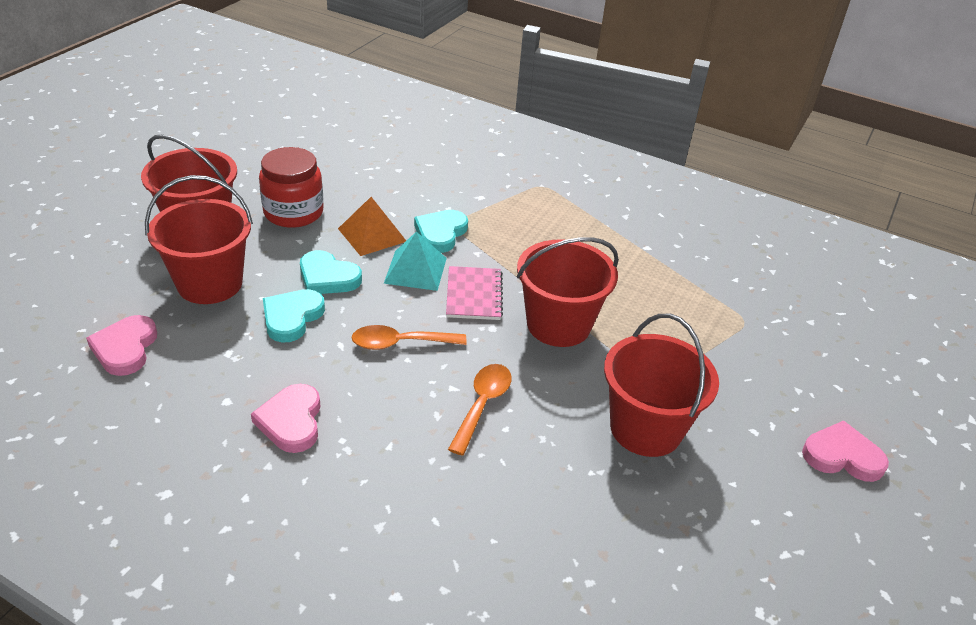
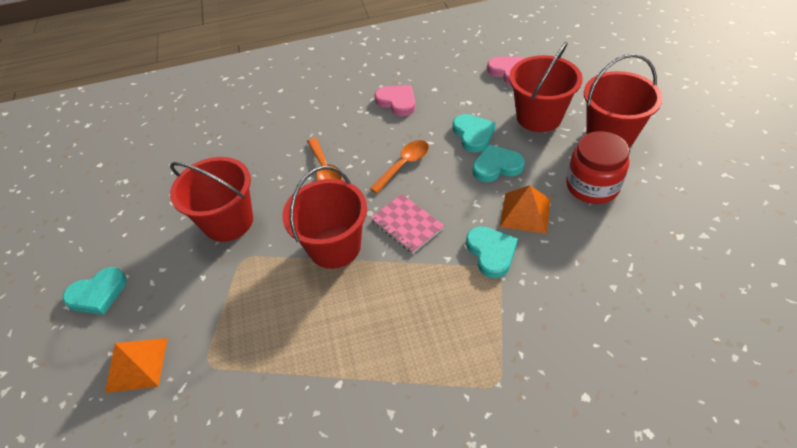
camera: 145 degrees right, 10 degrees up
(415, 270) = (462, 211): turquoise pyramid -> none
(813, 361) = (137, 364): none -> orange pyramid
(842, 456) = (98, 294): pink heart -> turquoise heart

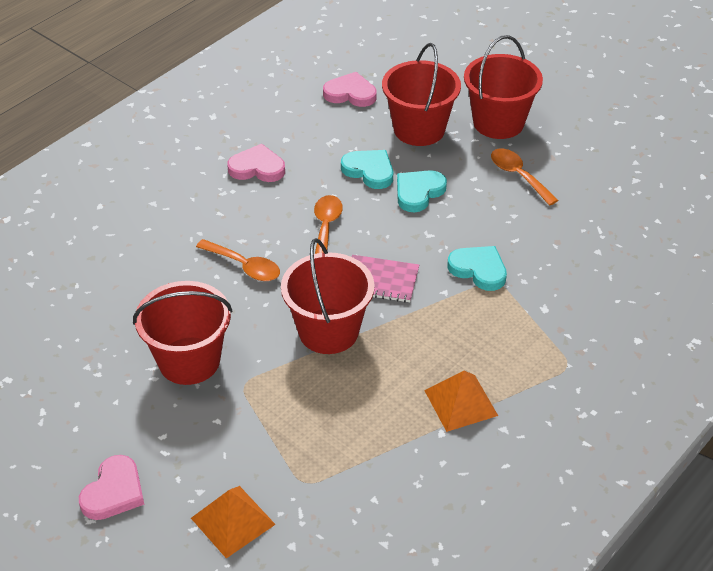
camera: 40 degrees left, 5 degrees down
(98, 294) = (114, 492): turquoise heart -> pink heart
(525, 212) = (479, 223): orange pyramid -> orange pyramid (461, 402)
(592, 186) = (518, 176): red jar -> orange spoon

